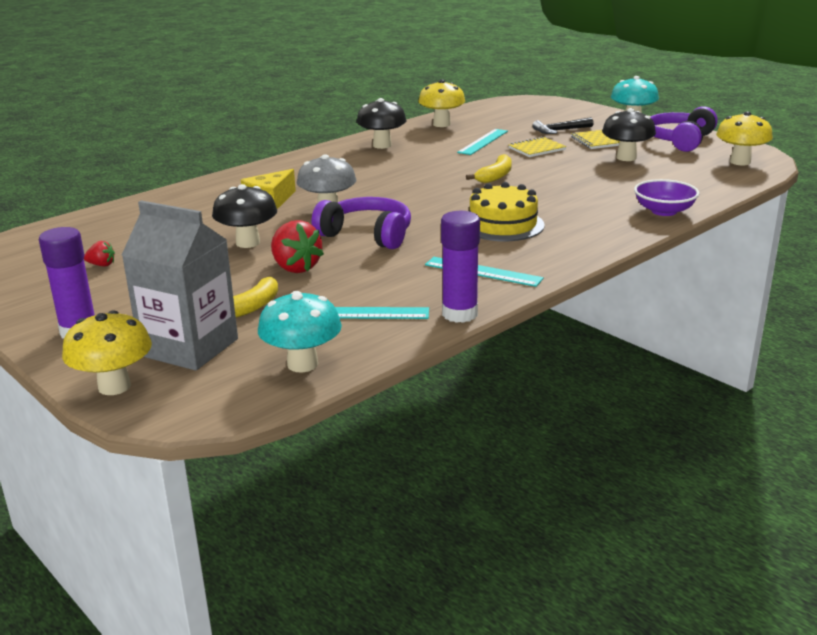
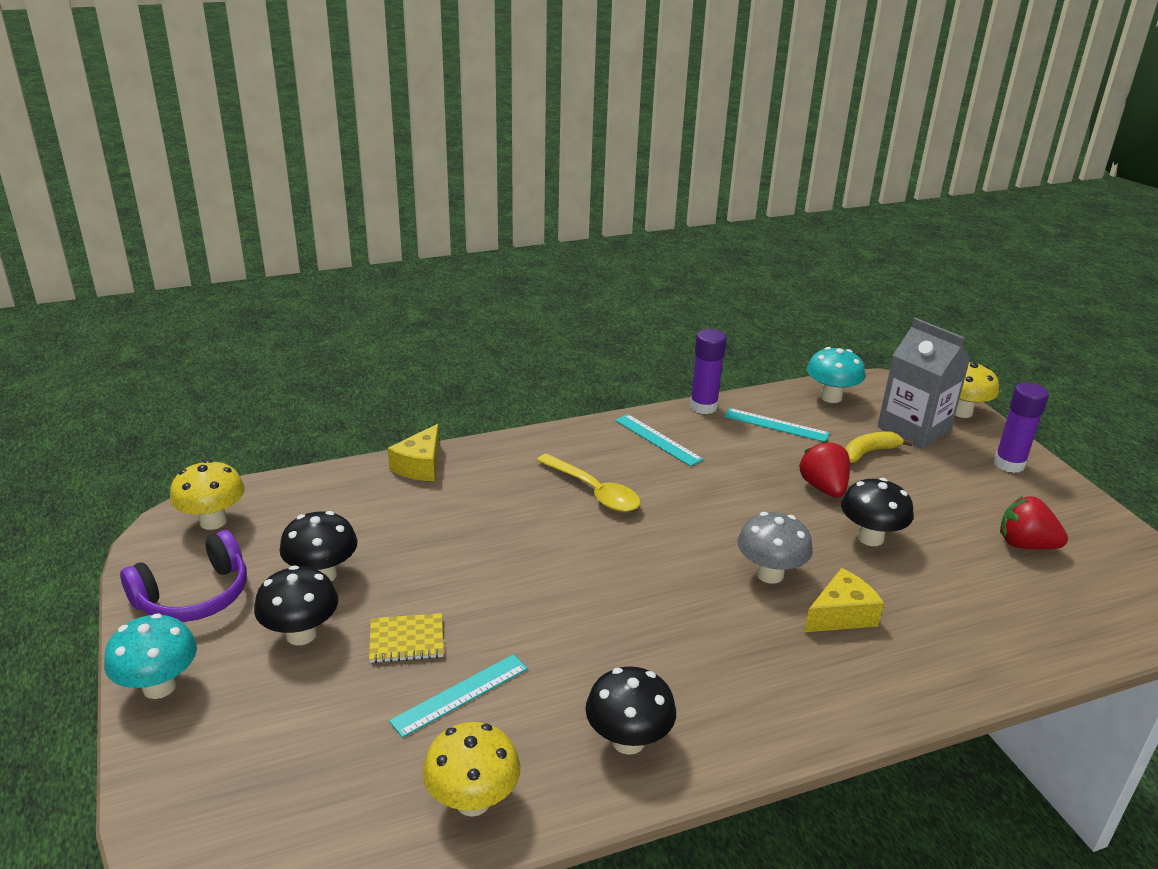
camera: 160 degrees left, 5 degrees up
(102, 265) = (1025, 544): red strawberry -> red strawberry, size x1.97
(367, 235) = (740, 515): purple headphones -> none
(495, 176) = (526, 584): yellow banana -> none
(502, 225) = (594, 491): yellow cake -> yellow spoon
(560, 130) = (307, 692): black hammer -> none
(596, 141) = (301, 634): yellow notebook -> black mushroom
(664, 211) = (420, 466): purple bowl -> yellow cheese

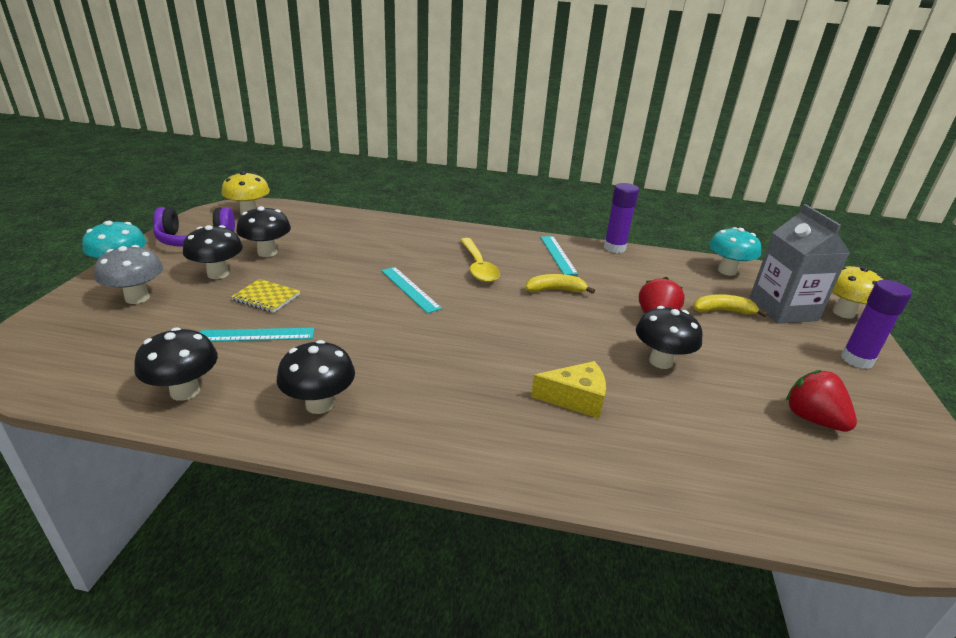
camera: 30 degrees right, 0 degrees up
(420, 466) = (388, 223): yellow cheese -> none
(473, 801) = (185, 391): yellow mushroom -> black mushroom
(702, 491) = (555, 290): none -> yellow banana
(770, 574) = (547, 353): grey mushroom -> grey mushroom (137, 298)
(776, 425) = (660, 273): turquoise ruler -> turquoise ruler (410, 289)

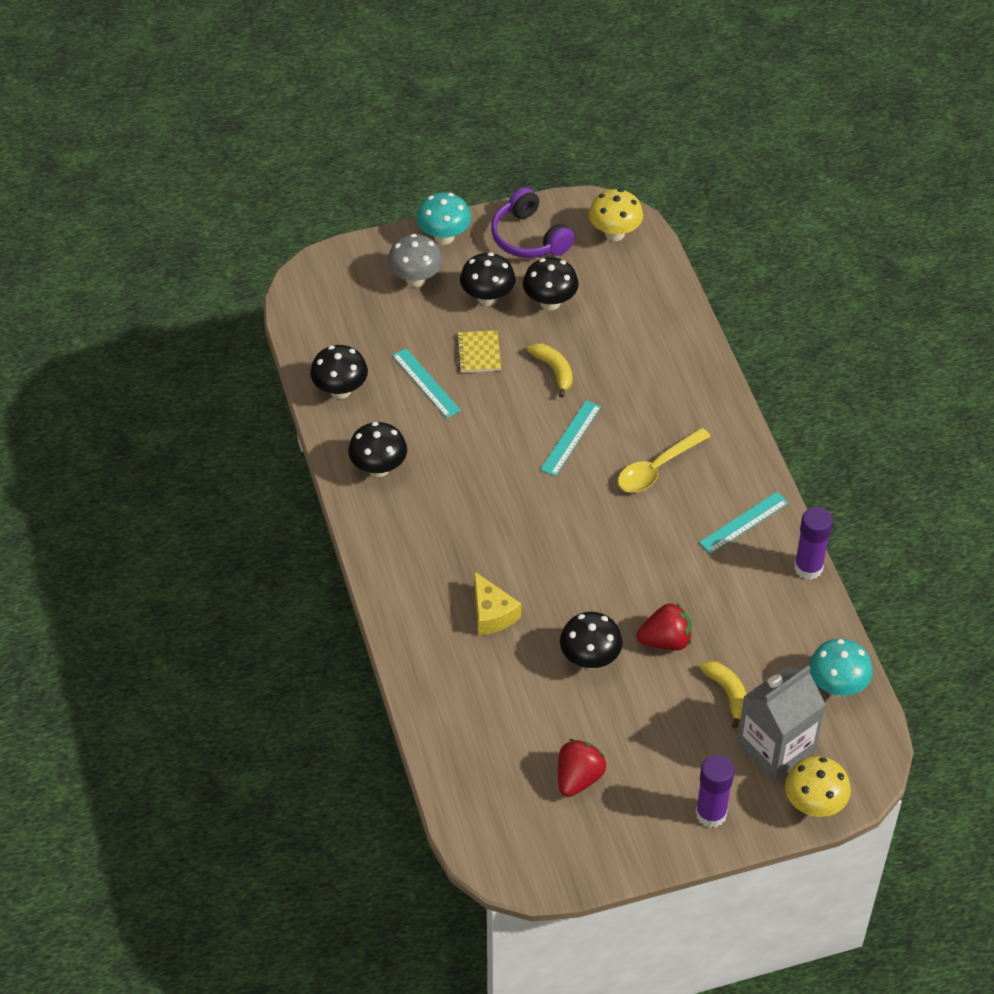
camera: 65 degrees right, 20 degrees up
(555, 290) = (659, 546): yellow banana -> yellow banana (554, 371)

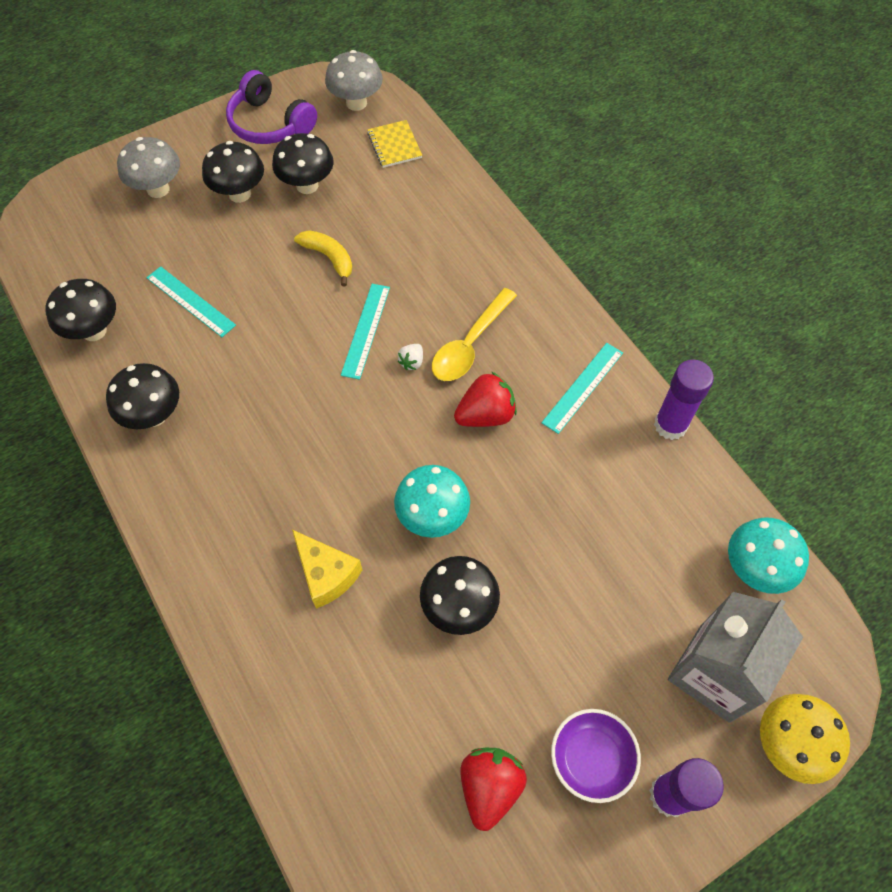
camera: 15 degrees left, 10 degrees up
(444, 237) = (180, 139): turquoise mushroom -> turquoise mushroom (432, 516)
(479, 353) = (243, 255): yellow notebook -> yellow notebook (394, 145)
(603, 472) = (412, 362): none -> white strawberry
(614, 233) = (356, 103): yellow mushroom -> grey mushroom
(660, 778) = (591, 758): none -> purple bowl
(665, 641) = (541, 558): red strawberry -> red strawberry (485, 415)
(728, 694) = (634, 612): yellow banana -> none

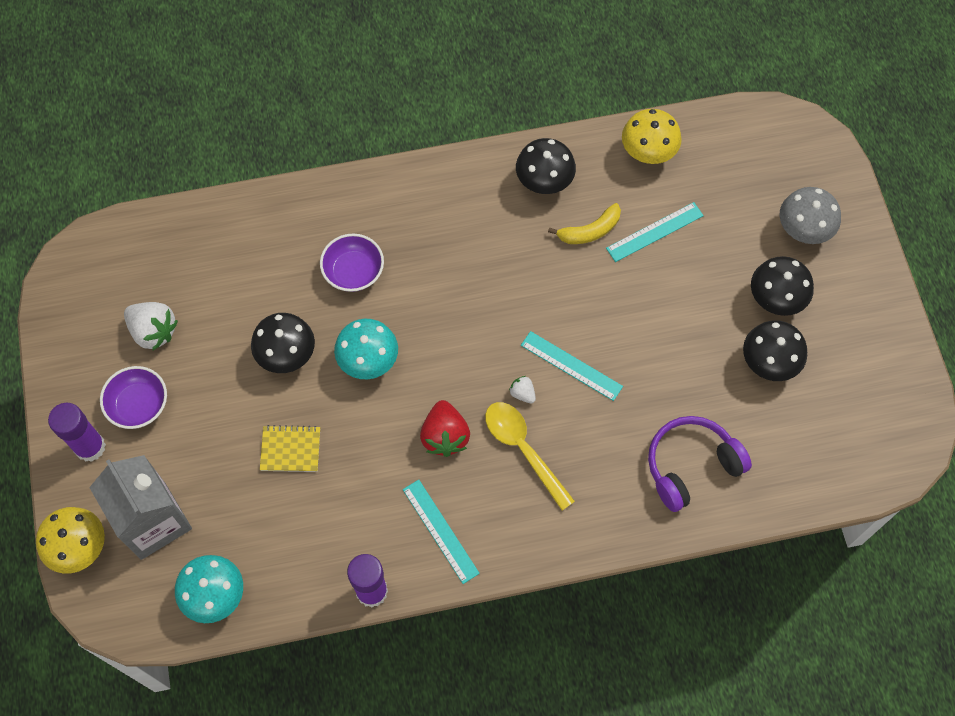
camera: 110 degrees right, 5 degrees up
(94, 331) = (647, 153): black mushroom -> yellow mushroom
(270, 123) = (868, 351): purple headphones -> purple headphones (691, 466)
(326, 574) = (353, 271): yellow cheese -> purple bowl
(329, 258) = (667, 358): yellow banana -> yellow banana (590, 231)
(356, 103) = (877, 444): grey mushroom -> none
(394, 145) = (801, 464): yellow notebook -> yellow notebook (290, 449)
(489, 787) = (153, 331): red strawberry -> white strawberry

